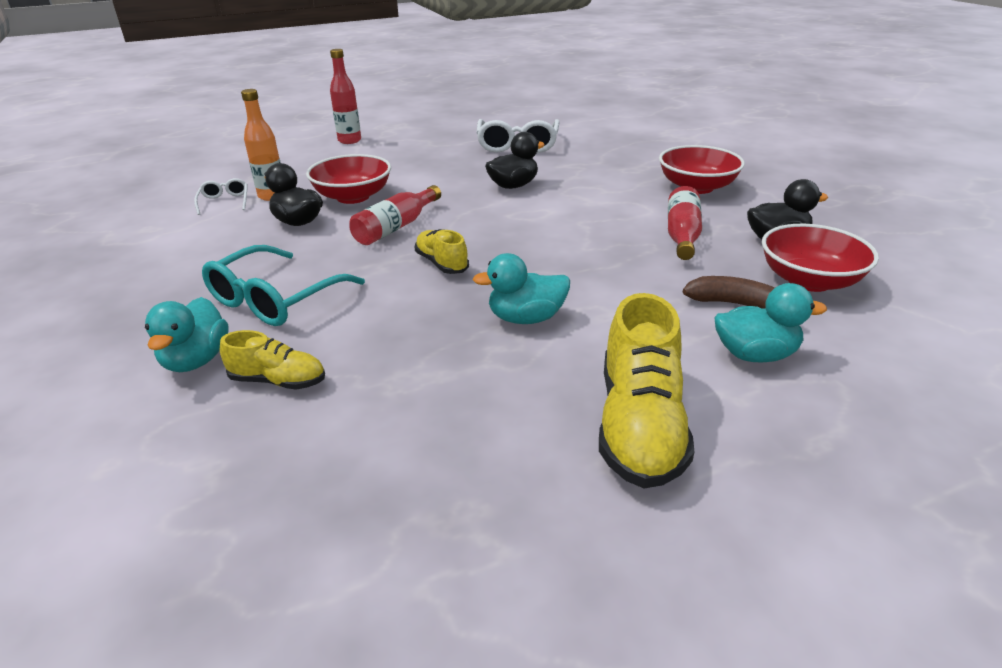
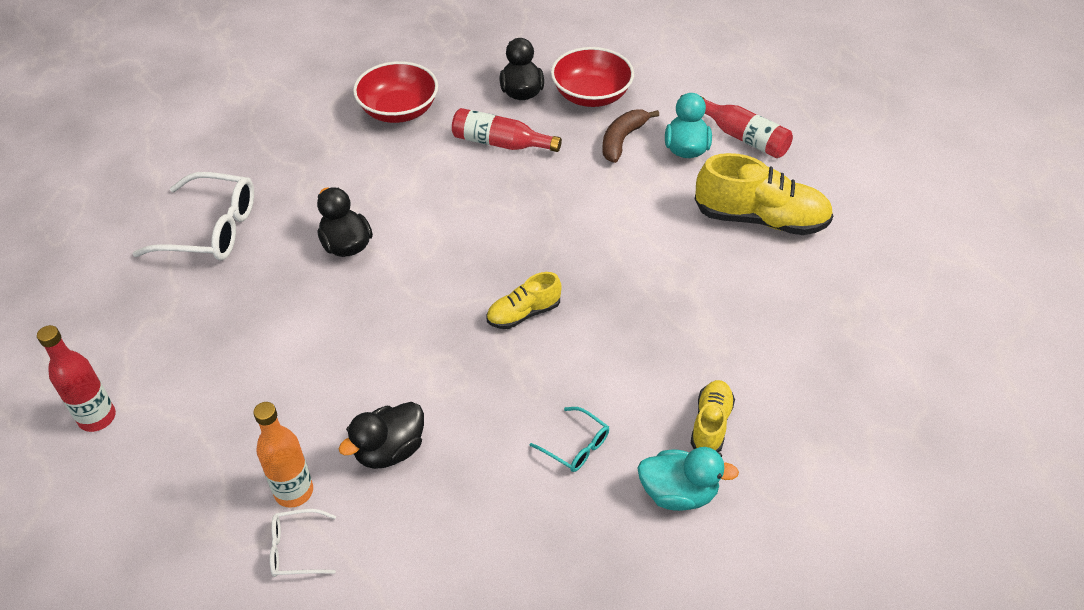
camera: 85 degrees left, 15 degrees up
(275, 299) = (576, 446): turquoise glasses -> turquoise glasses, size x0.51
(353, 197) = (328, 398): red bowl -> none
(396, 227) = (430, 352): red bottle -> red bottle (743, 137)
(526, 318) = (629, 261): turquoise duck -> none

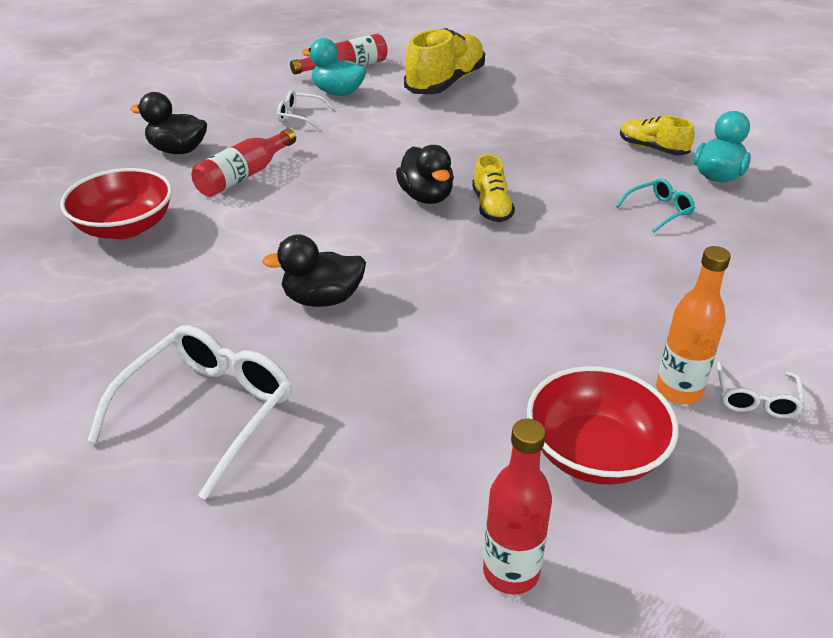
camera: 70 degrees left, 10 degrees down
(389, 450) = (638, 314): black duck -> black duck (426, 197)
(591, 95) = (222, 117): red bowl -> red bowl (594, 452)
(622, 140) = (300, 116): brown banana -> white glasses

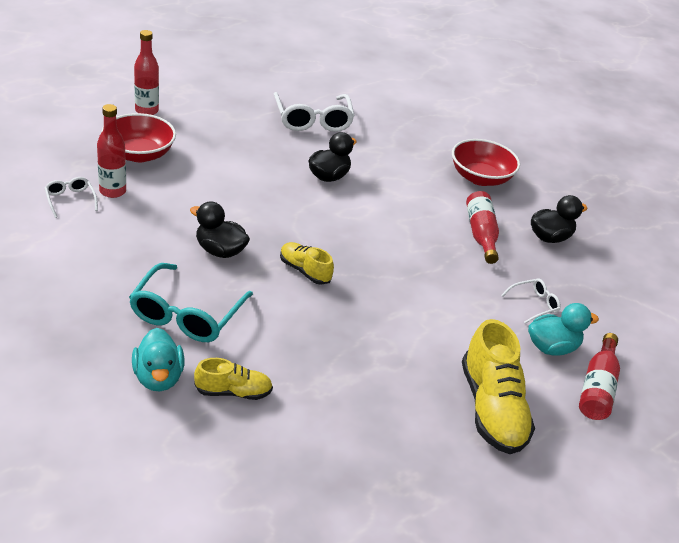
camera: 135 degrees right, 0 degrees up
(426, 197) = (354, 262): black duck -> black duck (220, 251)
(659, 210) = (186, 315): turquoise glasses -> turquoise glasses, size x1.98
(678, 390) = (112, 191): orange bottle -> red bottle

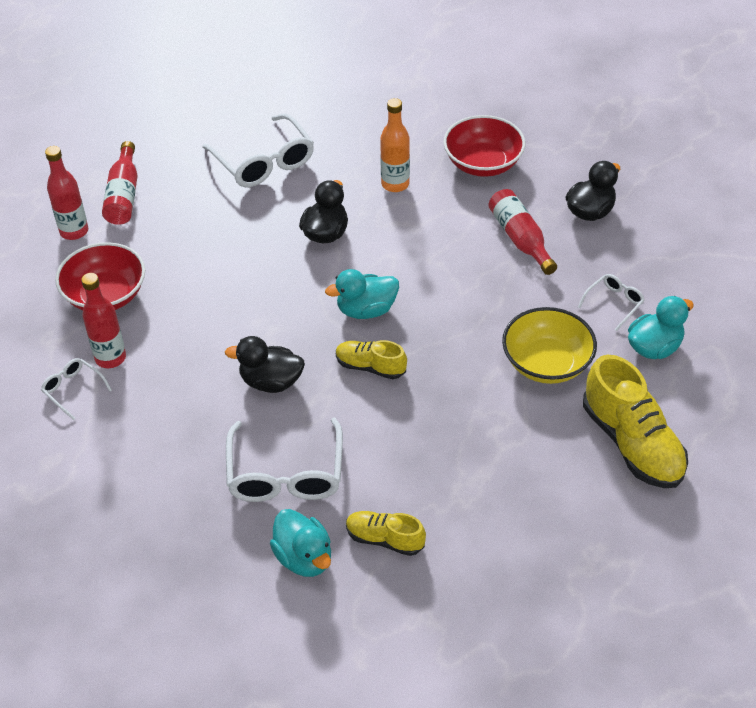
camera: 15 degrees left, 10 degrees up
(186, 315) = (285, 474): turquoise glasses -> white glasses
(233, 392) = (384, 539): yellow shoe -> yellow shoe turned 135 degrees counterclockwise
(327, 234) = (366, 310): none -> turquoise duck
(403, 166) = (395, 184): none -> orange bottle
(451, 323) = (546, 363): none -> yellow bowl
(597, 387) = (716, 374): red bottle -> red bottle (124, 195)

